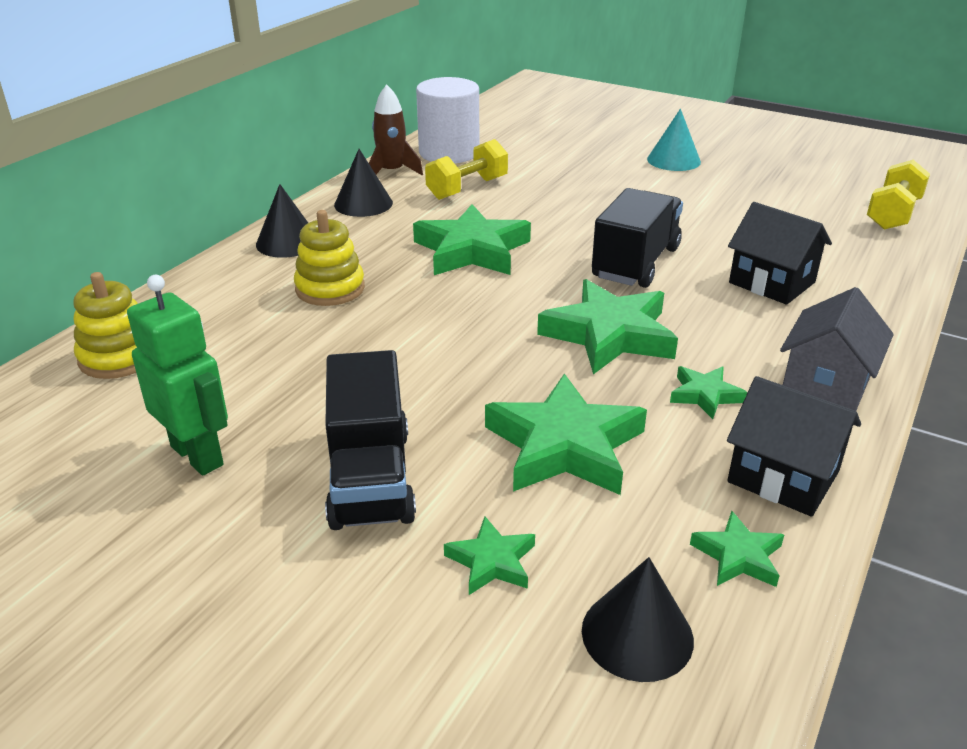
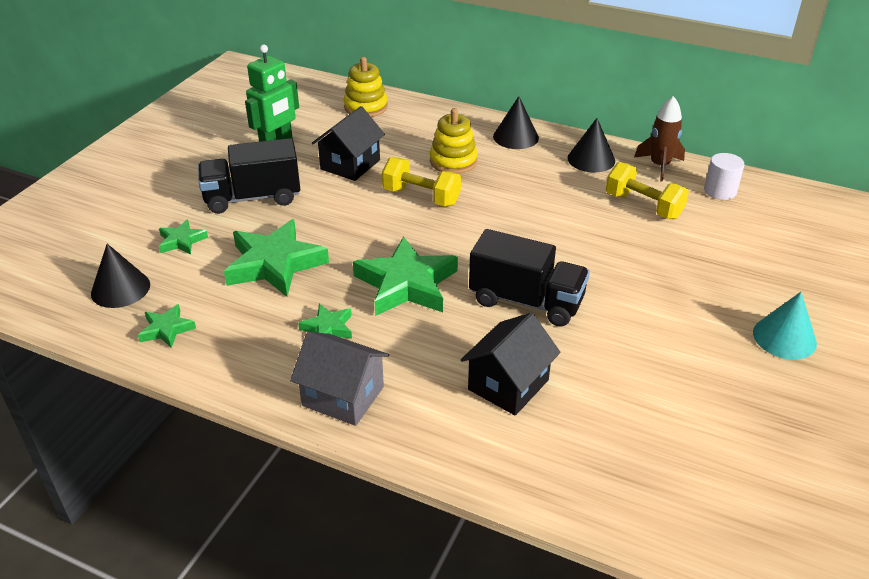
camera: 85 degrees right, 5 degrees up
(449, 152) = (720, 191): white cylinder -> white cylinder, size x0.55
(471, 250) = (525, 215): green star -> none
(783, 477) = (234, 357): black house -> black house (350, 165)
(892, 214) = (710, 517): yellow dumbbell -> yellow dumbbell (421, 197)

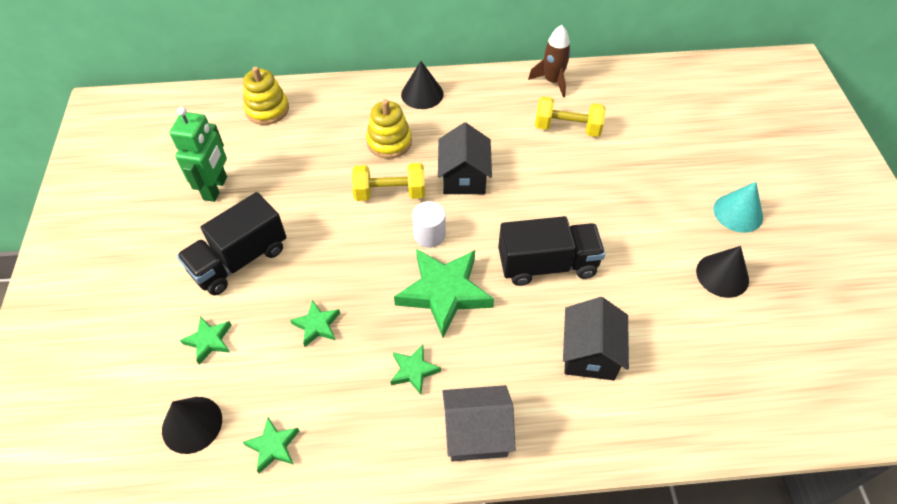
camera: 30 degrees left, 15 degrees up
(275, 264) = (317, 325): green star -> green star, size x0.49
(350, 165) = (302, 183): black house -> black house (464, 177)
(591, 159) = (497, 95): black cone -> black cone (722, 275)
(720, 191) = (610, 90): white cylinder -> white cylinder (429, 235)

